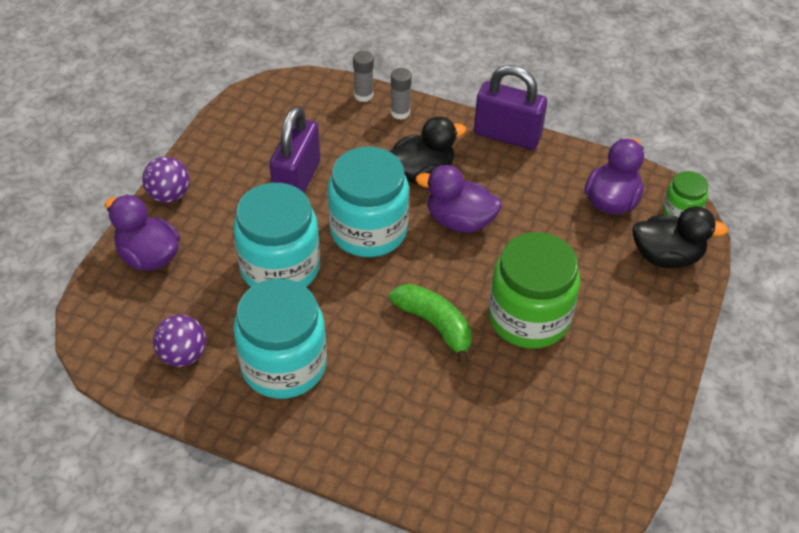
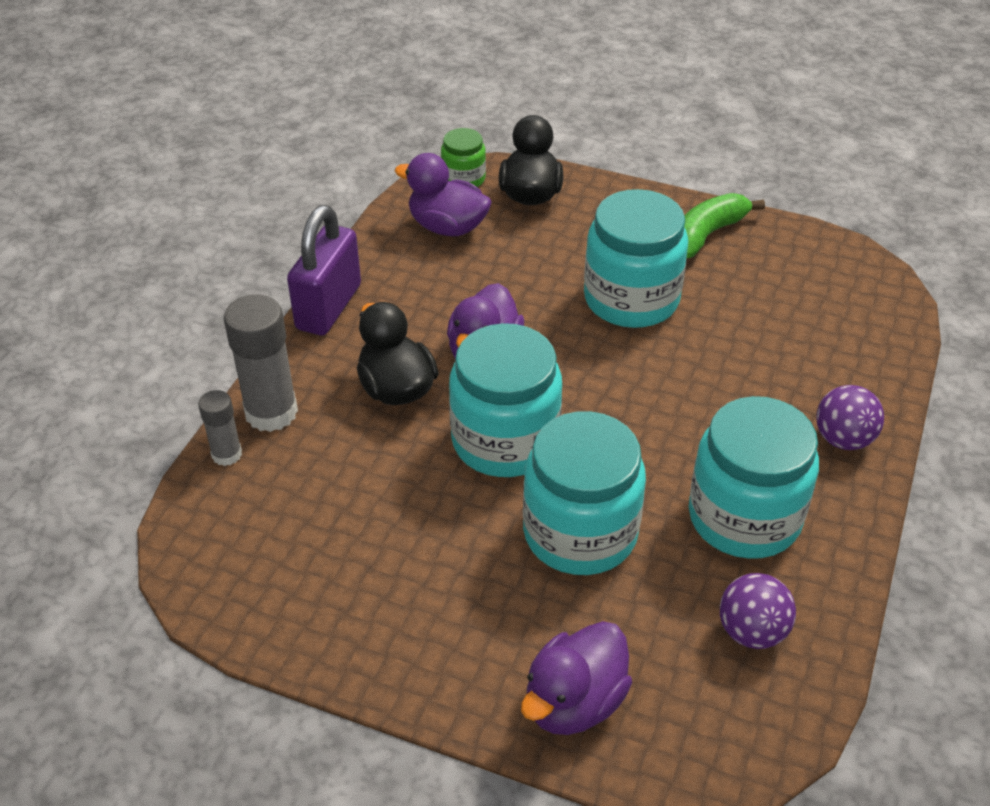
camera: 90 degrees left, 5 degrees down
(169, 195) = (439, 691): purple ball -> purple ball (843, 439)
(297, 181) = (410, 524): purple padlock -> none
(400, 112) = (271, 412): grey glue stick -> grey glue stick, size x1.79
(435, 325) = (655, 376): green banana -> green banana (707, 234)
(529, 317) = (631, 299): green jar -> turquoise jar

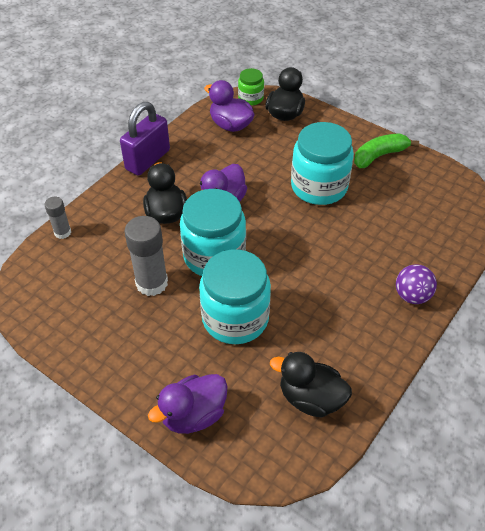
camera: 15 degrees right, 5 degrees up
(271, 412) = (94, 214): grey glue stick -> grey glue stick (152, 283)
(744, 517) = (333, 330): turquoise jar -> none
(751, 631) = (310, 398): purple ball -> black duck

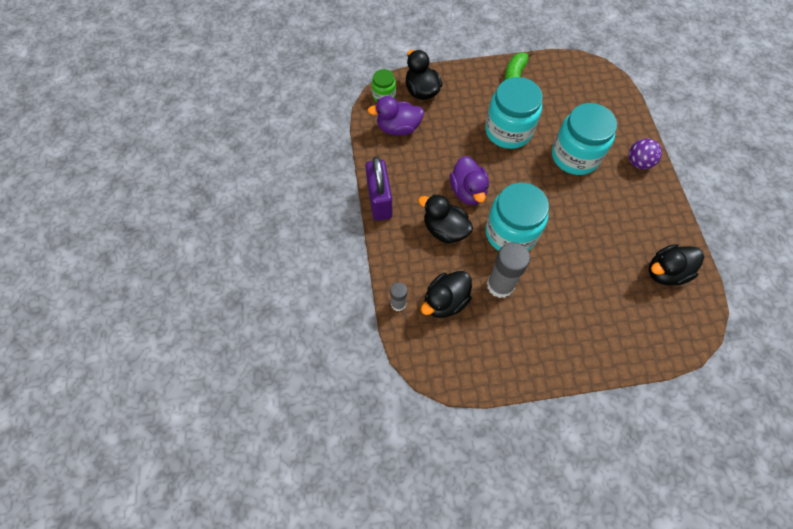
camera: 45 degrees left, 15 degrees up
(96, 259) = (445, 301): none -> black duck
(193, 415) = (626, 341): purple duck -> none
(235, 318) = (573, 262): turquoise jar -> turquoise jar (575, 156)

